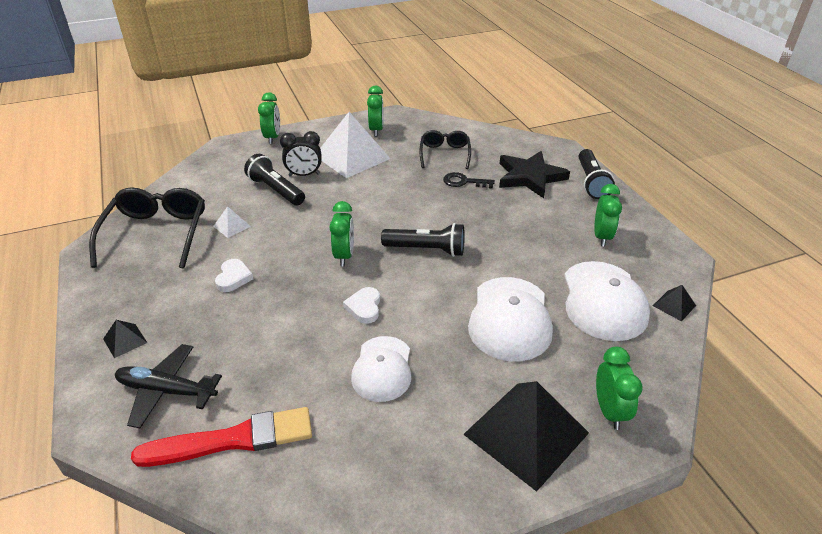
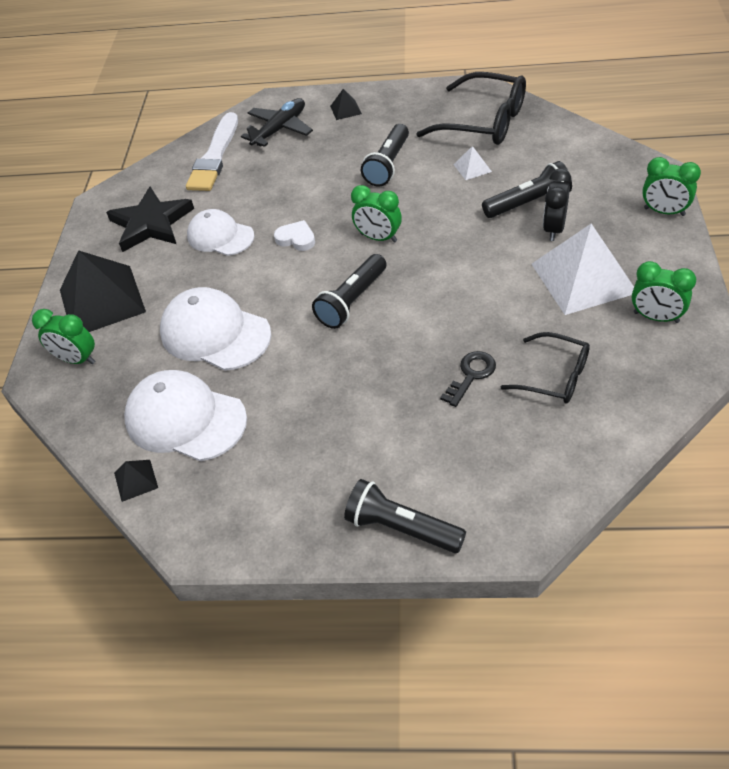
camera: 120 degrees right, 10 degrees up
(233, 278) = (388, 165): white heart -> black flashlight
(233, 440) = (215, 156): red brush -> white brush
(530, 177) = (450, 455): black star -> black star (151, 223)
(602, 237) = (280, 474): green clock -> none

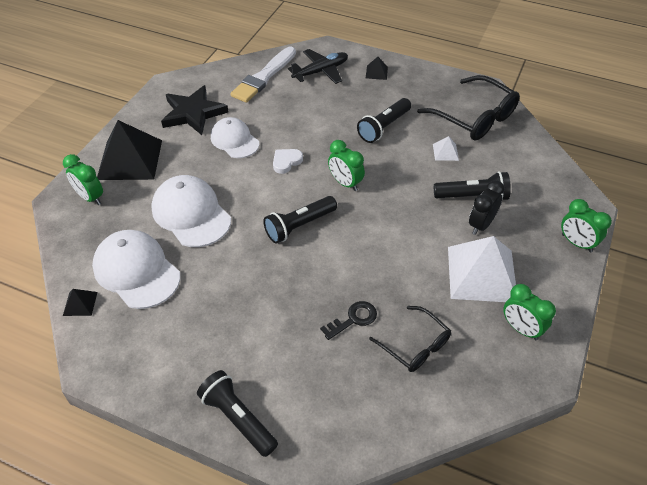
camera: 15 degrees right, 0 degrees up
(296, 239) = (286, 162): white heart -> white heart turned 90 degrees counterclockwise

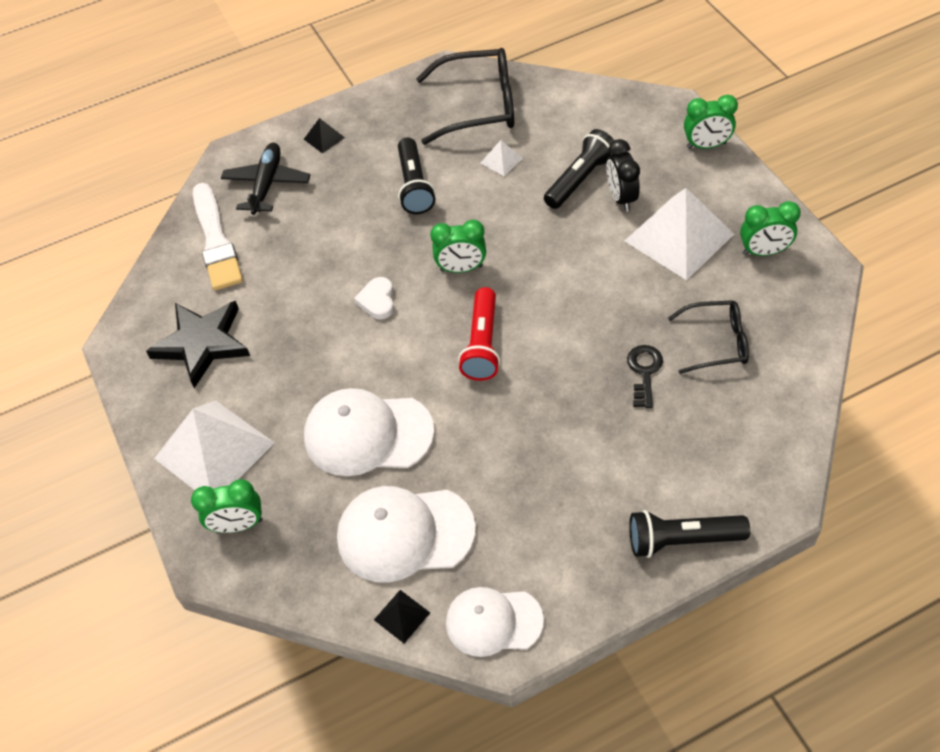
camera: 45 degrees left, 5 degrees up
(129, 159) = (214, 450): black pyramid -> white pyramid
(234, 140) = (293, 328): white cap -> white cap (493, 621)
(299, 226) = (482, 344): black flashlight -> red flashlight

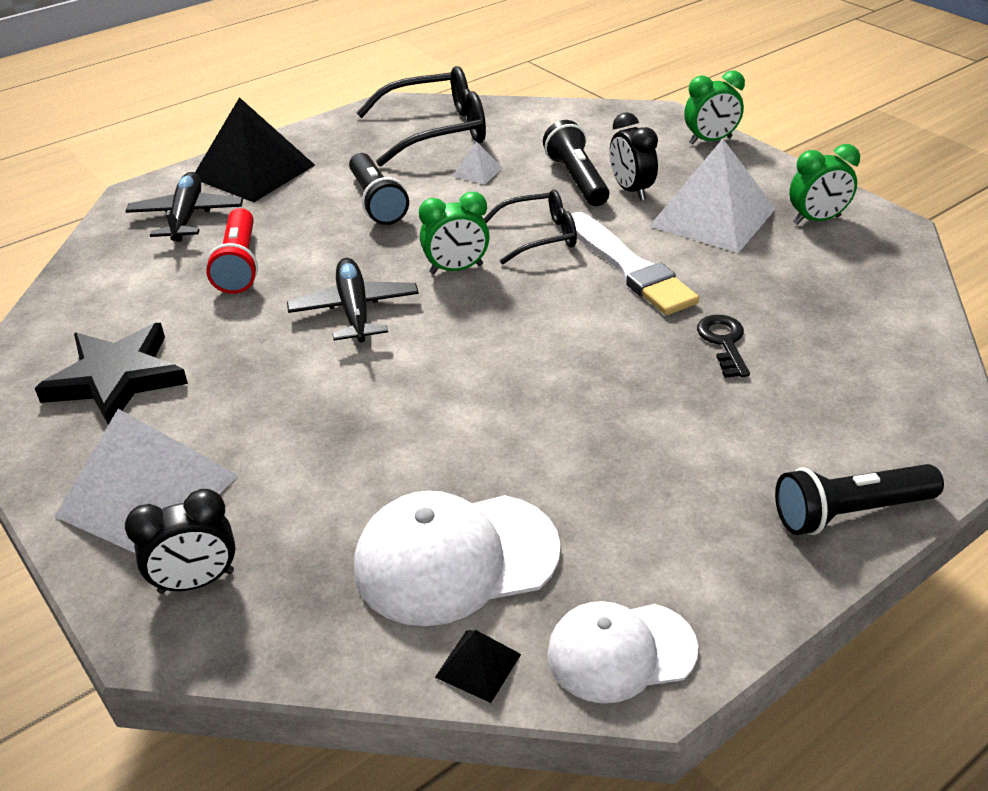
camera: 15 degrees left, 15 degrees down
(216, 241) = (125, 274): white brush -> white brush (630, 268)
(238, 525) = (196, 582): green clock -> black clock
(324, 138) = (254, 171): black pyramid -> black pyramid, size x2.36
(368, 434) = (373, 449): white cap -> none
(377, 301) = (354, 310): white heart -> black plane
(482, 344) = (505, 338): red flashlight -> red flashlight (239, 265)
(580, 179) = (577, 179): black flashlight -> black flashlight turned 45 degrees counterclockwise
(716, 342) = (800, 305): black glasses -> black glasses (539, 236)

